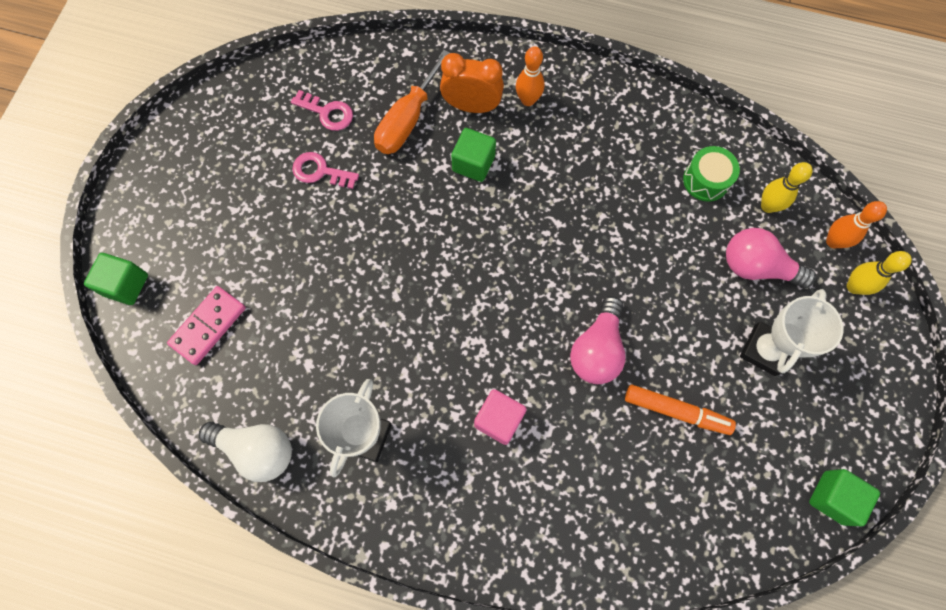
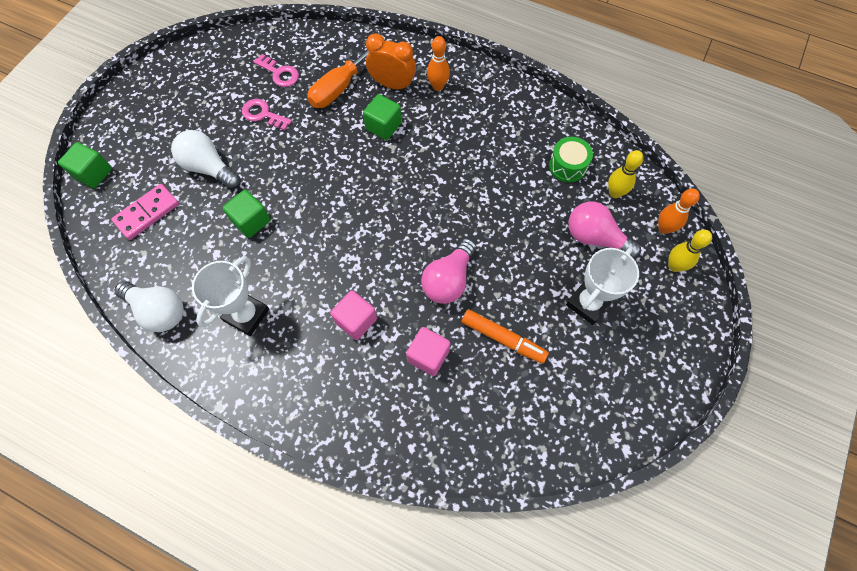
camera: 10 degrees right, 5 degrees down
(270, 253) = (209, 168): none -> white light bulb
(594, 448) = (428, 356): none -> pink cube
(833, 497) = (621, 430): green cube -> green cube (251, 221)

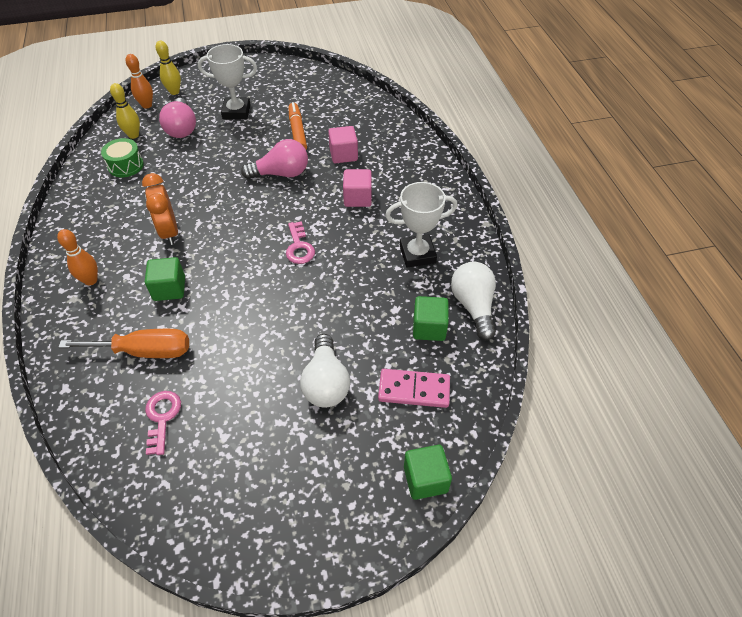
camera: 130 degrees left, 15 degrees down
(251, 221) = (345, 309): green cube -> green cube (429, 328)
(263, 114) = (228, 389): pink key -> pink key (299, 247)
(392, 85) = (111, 313): orange clock -> orange clock (169, 232)

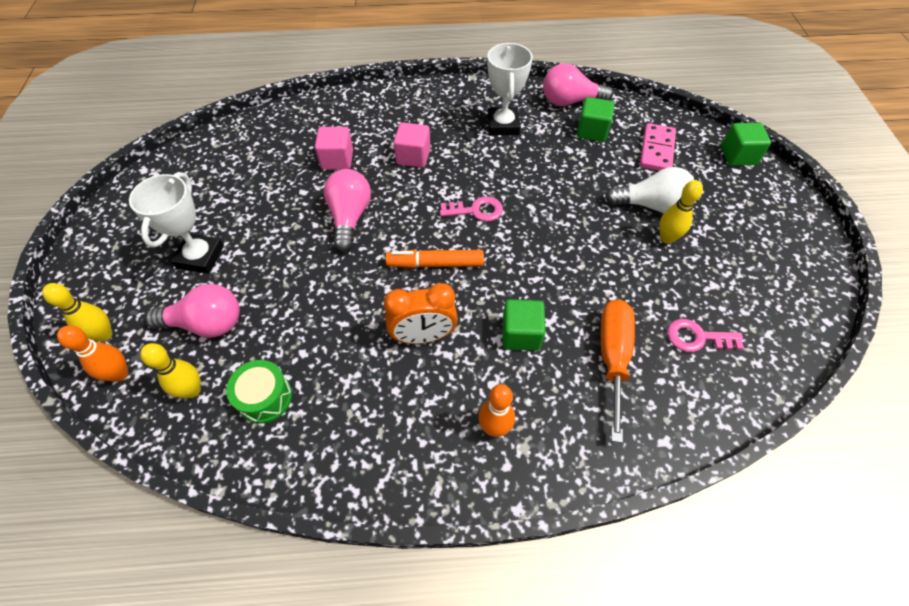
camera: 80 degrees left, 5 degrees up
(281, 396) = (666, 238): none -> yellow bowling pin
(297, 132) = (276, 196): orange marker -> orange marker (435, 264)
(473, 306) = (570, 101): white light bulb -> pink light bulb

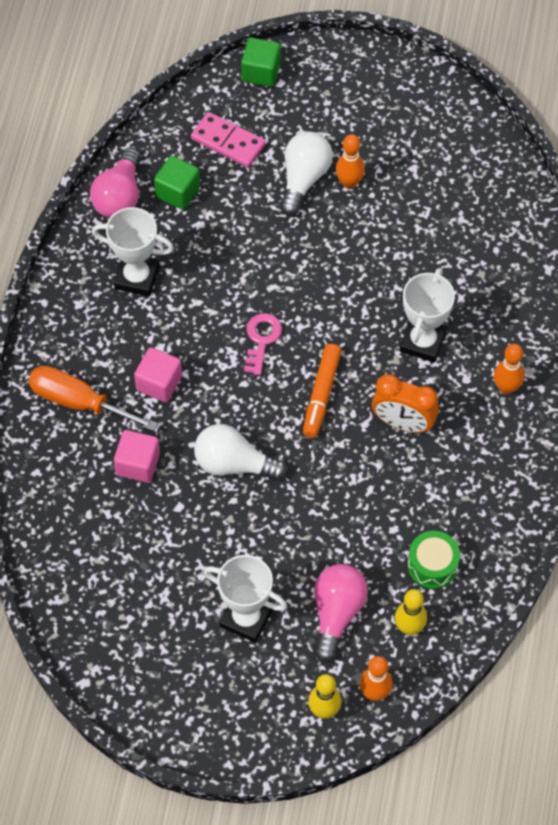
camera: 75 degrees left, 5 degrees up
(350, 217) = (234, 464): pink light bulb -> white light bulb
(423, 336) = (403, 423): orange clock -> orange clock turned 105 degrees clockwise
(521, 334) = (422, 342): green cube -> white trophy
(612, 357) = (465, 277): orange screwdriver -> orange screwdriver (78, 402)
(666, 238) = (349, 183): yellow bowling pin -> orange bowling pin
(697, 337) = (463, 205): pink key -> none

